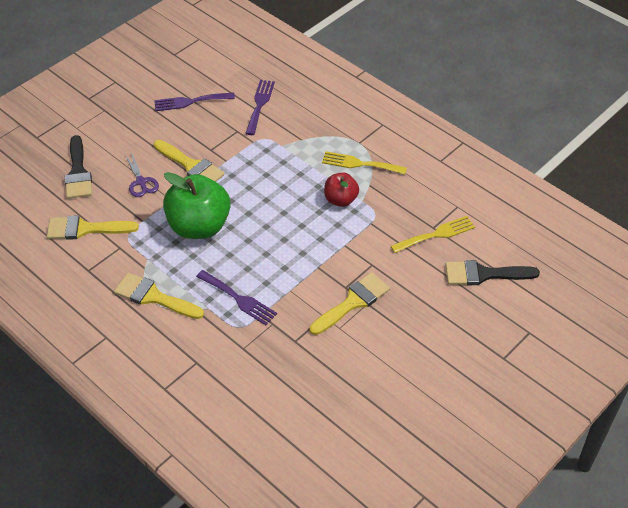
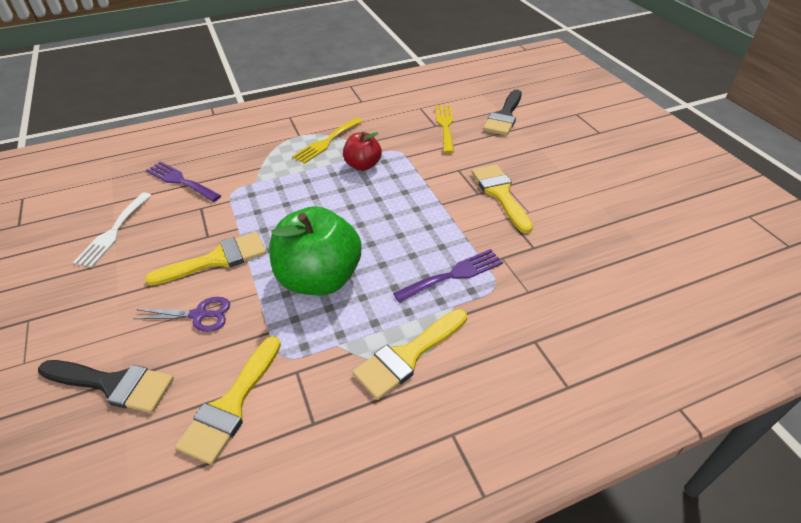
camera: 65 degrees left, 5 degrees down
(190, 102) = (113, 232): purple fork -> white fork

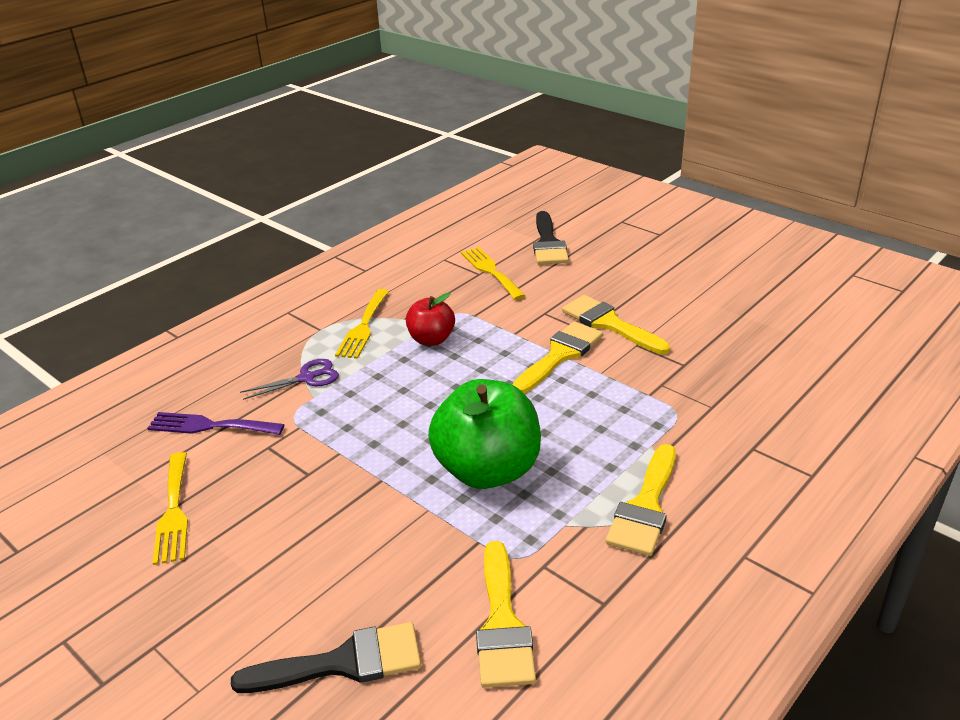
camera: 25 degrees left, 10 degrees down
(113, 232) = (173, 511): white fork -> yellow fork
(199, 315) = (379, 556): purple scissors -> purple scissors (306, 378)
(217, 259) = (345, 493): yellow brush -> yellow brush (560, 355)
(453, 275) = (627, 417): purple fork -> none

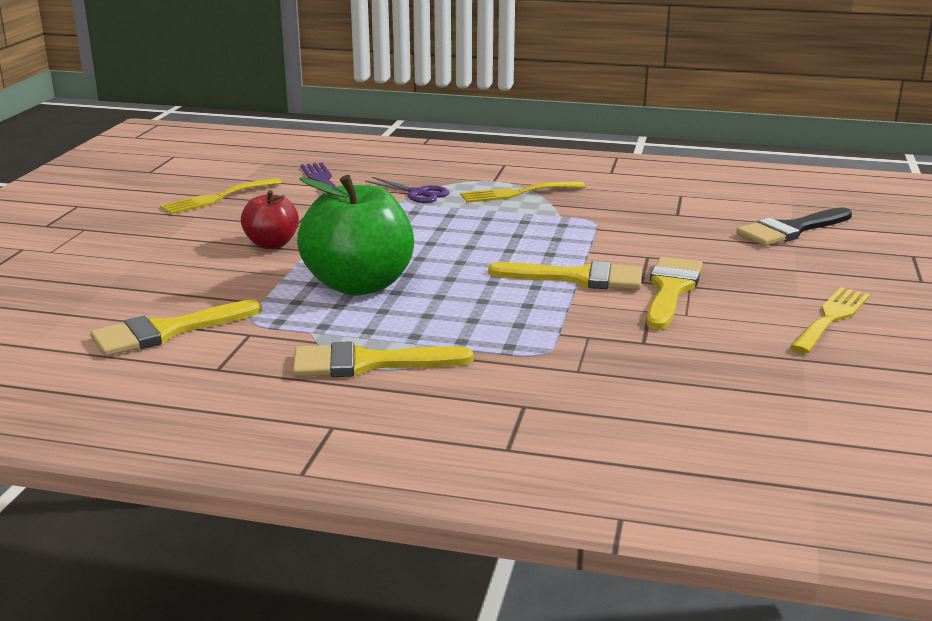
camera: 60 degrees right, 10 degrees down
(343, 663) = (96, 286): black brush -> none
(431, 339) = (532, 221): red apple -> red apple (271, 244)
(490, 271) = (689, 217): yellow fork -> yellow fork (831, 318)

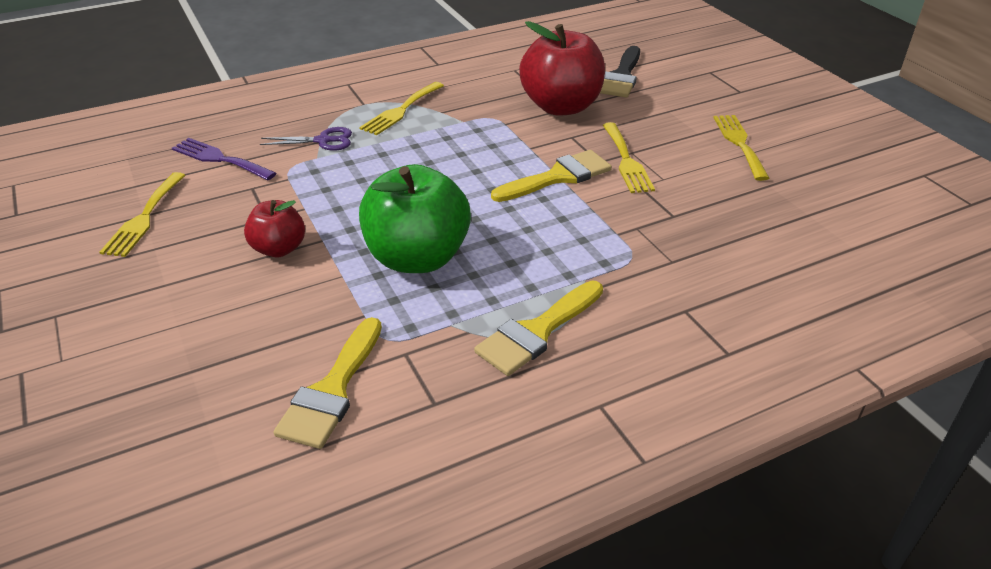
camera: 40 degrees left, 15 degrees up
(670, 289) = (626, 161): yellow brush -> yellow fork
(677, 233) = (561, 106): none -> red apple

